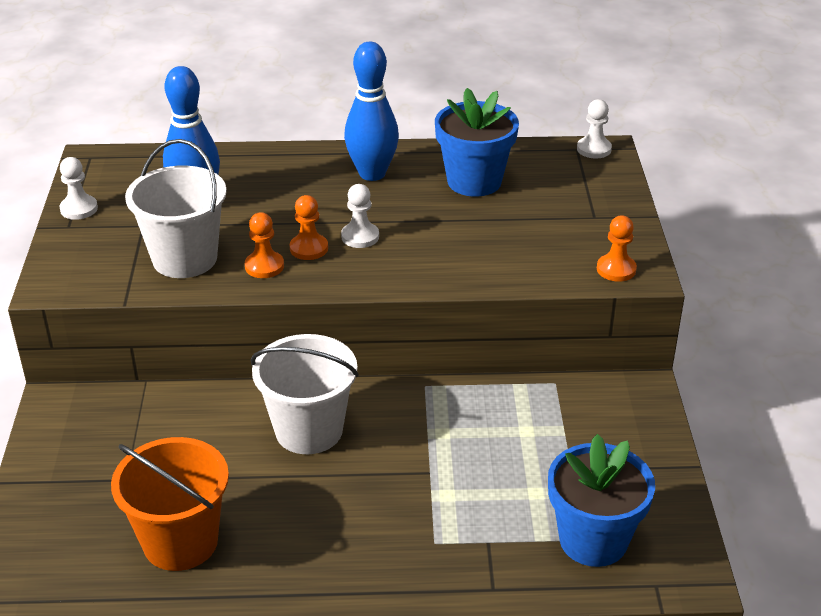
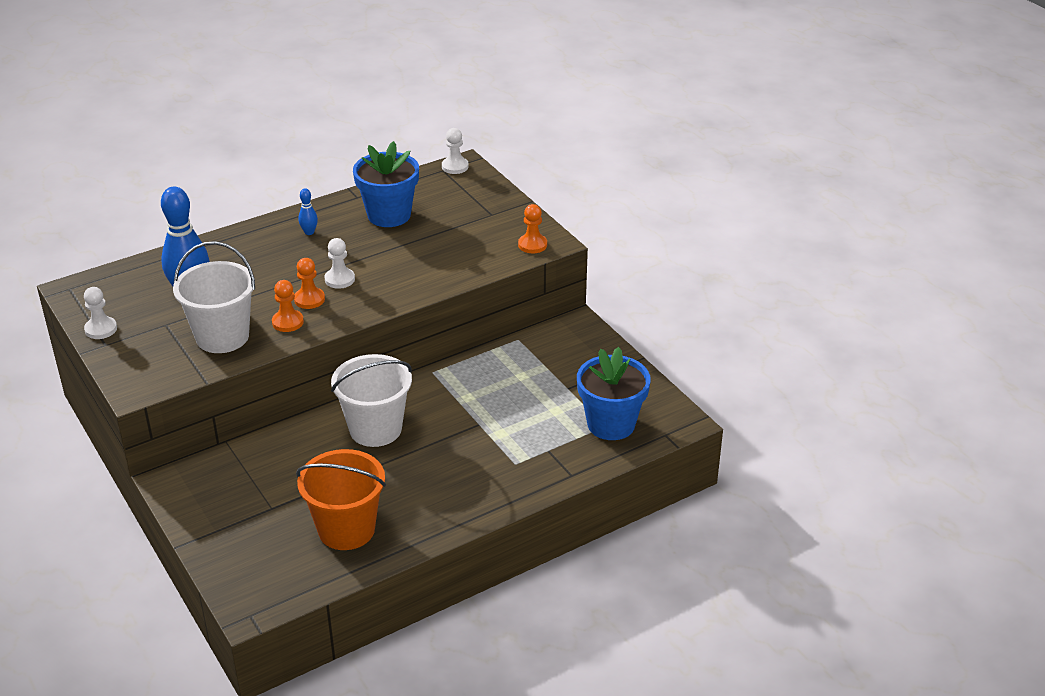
camera: 30 degrees left, 0 degrees up
(372, 173) = (309, 232): blue bowling pin -> blue bowling pin, size x0.44

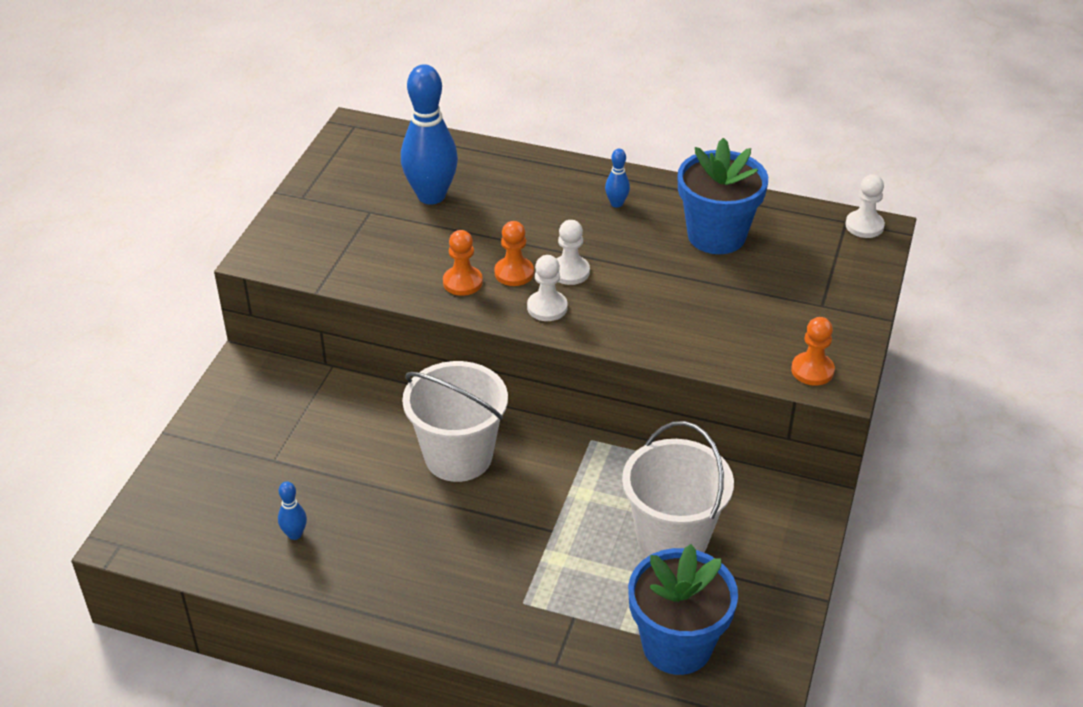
camera: 50 degrees right, 5 degrees up
(101, 329) = (320, 180): white pawn -> white pawn (547, 307)
(222, 337) = (392, 256): white bucket -> white bucket (672, 538)
(346, 529) = (295, 534): orange bucket -> blue bowling pin

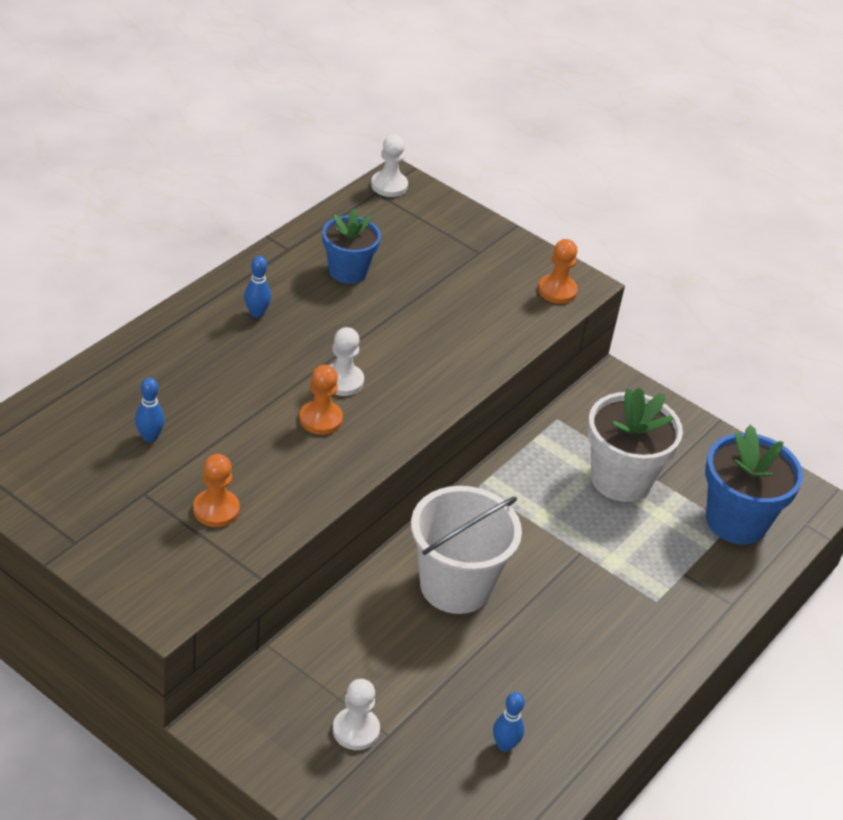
camera: 75 degrees left, 0 degrees up
(431, 196) = (150, 437): blue bowling pin -> blue bowling pin, size x0.44
(462, 282) = (313, 460): orange pawn -> orange pawn (216, 510)
(547, 307) = (387, 415): white pawn -> white pawn (356, 730)
(672, 538) = (621, 479): white bucket -> white flower pot
(716, 235) = (348, 271): blue flower pot -> blue flower pot, size x0.64

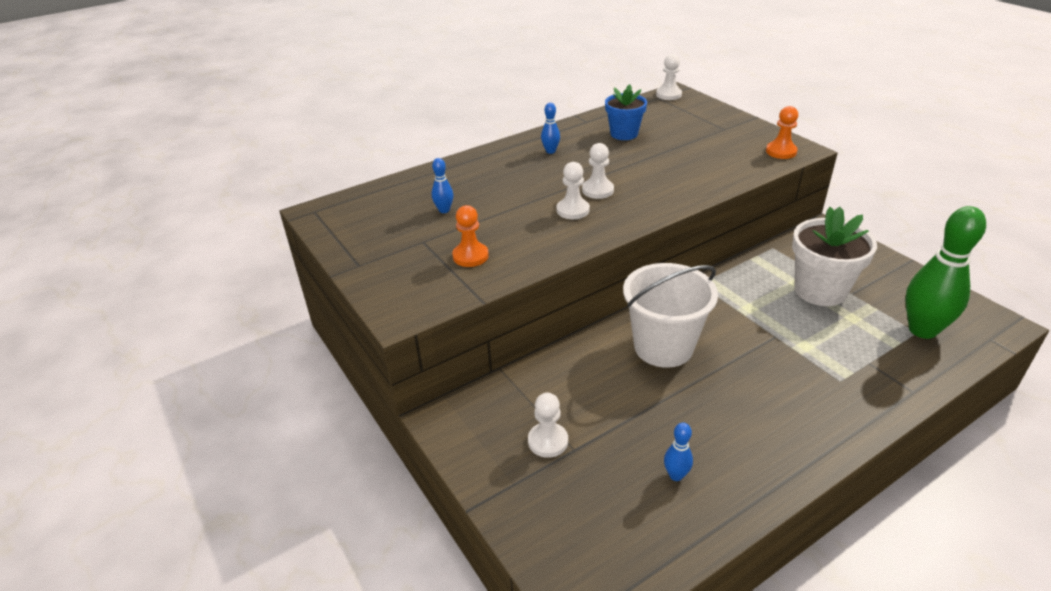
camera: 25 degrees right, 5 degrees down
(320, 419) = (573, 210): orange pawn -> white pawn
(736, 521) = (922, 330): blue flower pot -> green bowling pin

